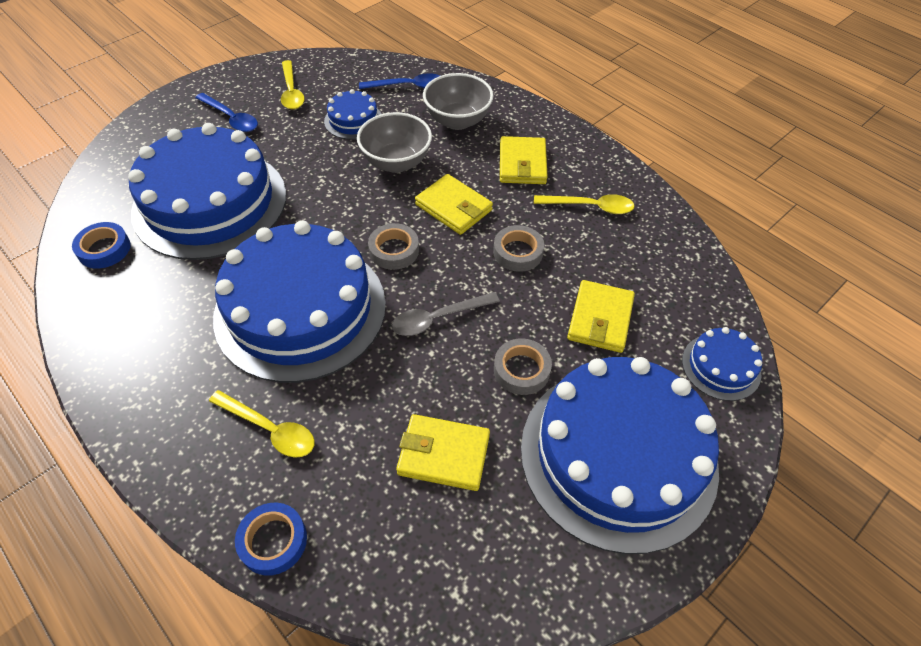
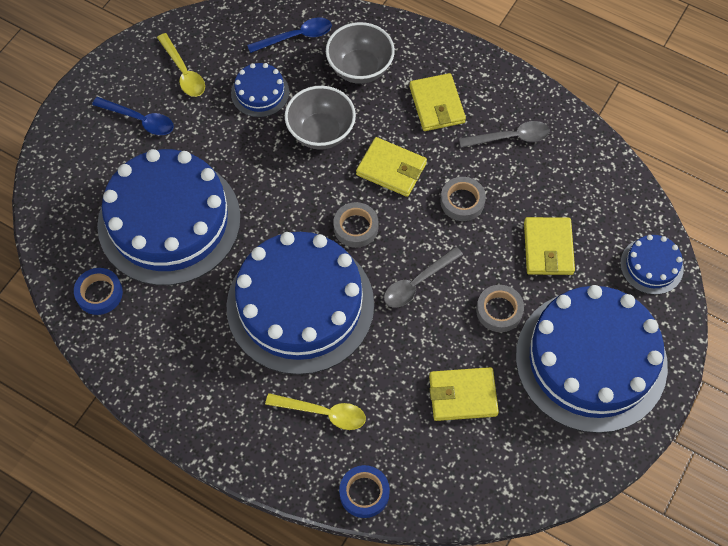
camera: 15 degrees left, 10 degrees up
(590, 207) = (510, 137): yellow spoon -> grey spoon

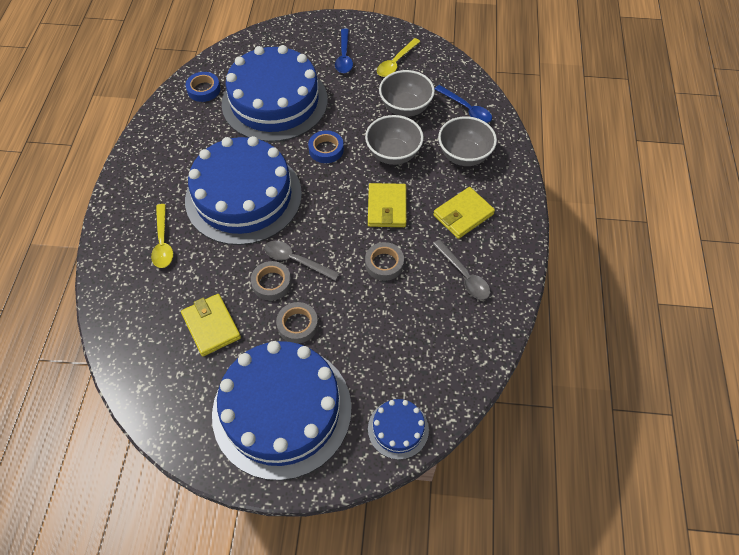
camera: 65 degrees right, 5 degrees down
(260, 92) = (405, 108): blue cake -> grey bowl
(356, 227) = (324, 204): grey tape -> grey tape (271, 283)
(364, 493) = (108, 291): blue tape -> blue tape (326, 149)
(548, 248) = (373, 340): yellow wallet -> none

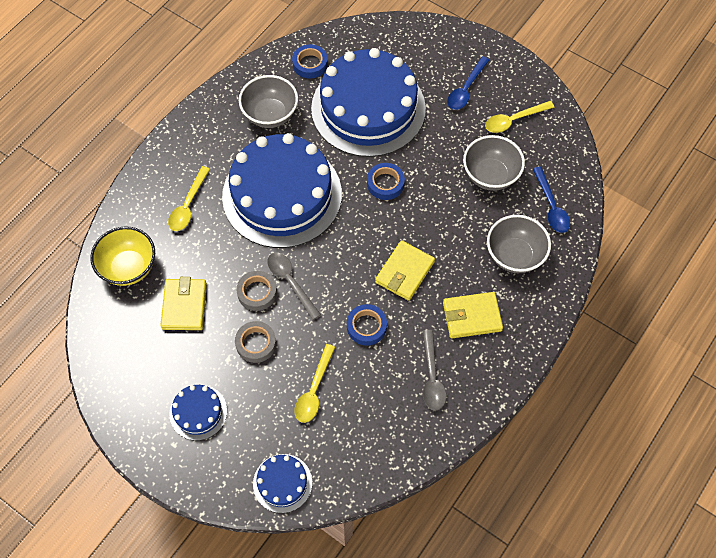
camera: 30 degrees right, 5 degrees up
(137, 320) = (129, 267): none -> yellow bowl
(282, 410) = (198, 412): blue cake -> blue cake, size x0.43
(374, 336) = (314, 390): none -> yellow spoon
(384, 264) = (366, 326): grey tape -> blue tape
(393, 154) = (446, 220): grey bowl -> grey bowl (270, 115)

